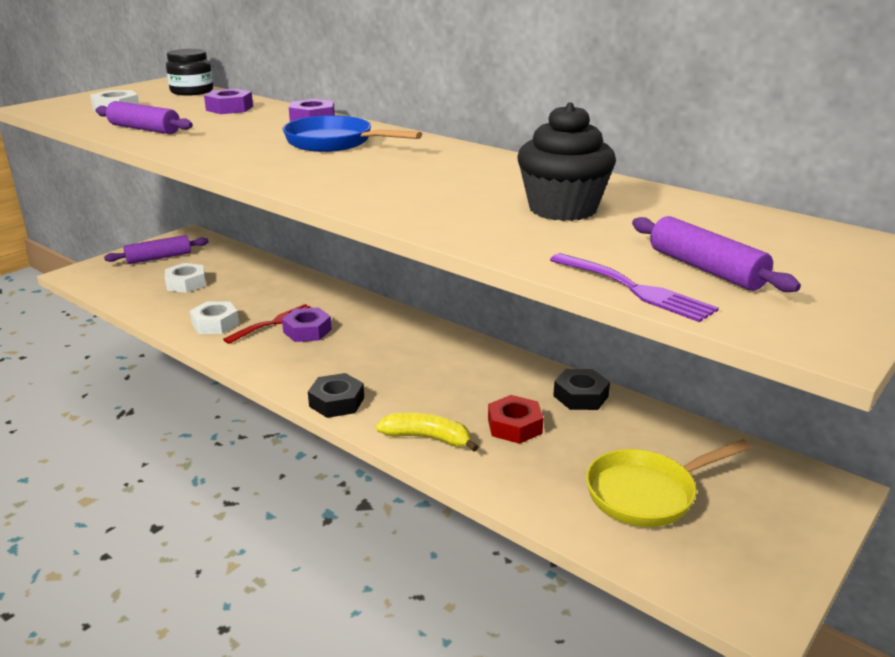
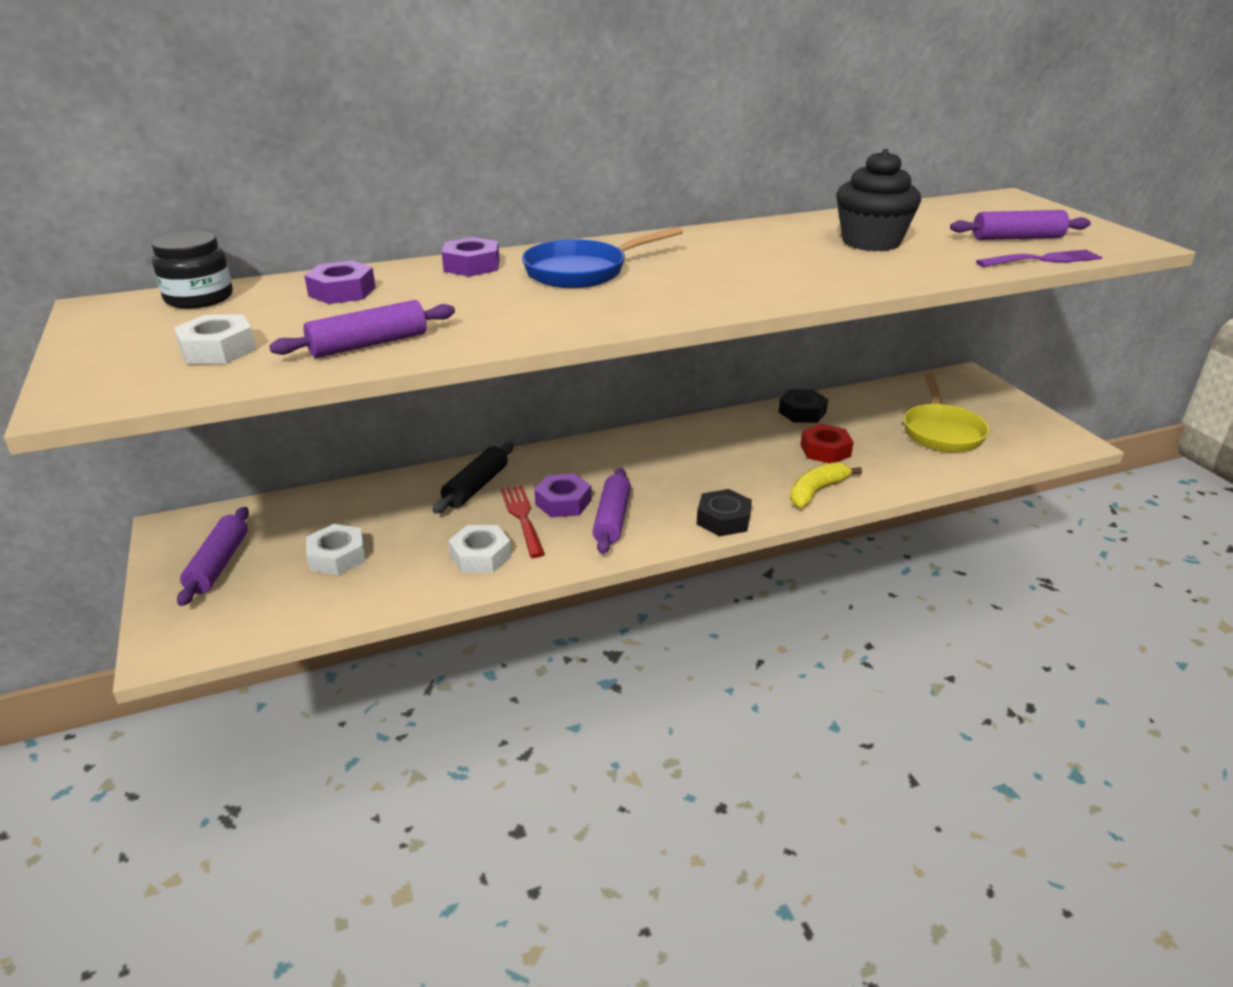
camera: 60 degrees left, 5 degrees up
(298, 355) = (612, 519): none -> purple rolling pin
(302, 296) = (476, 487): none -> black rolling pin

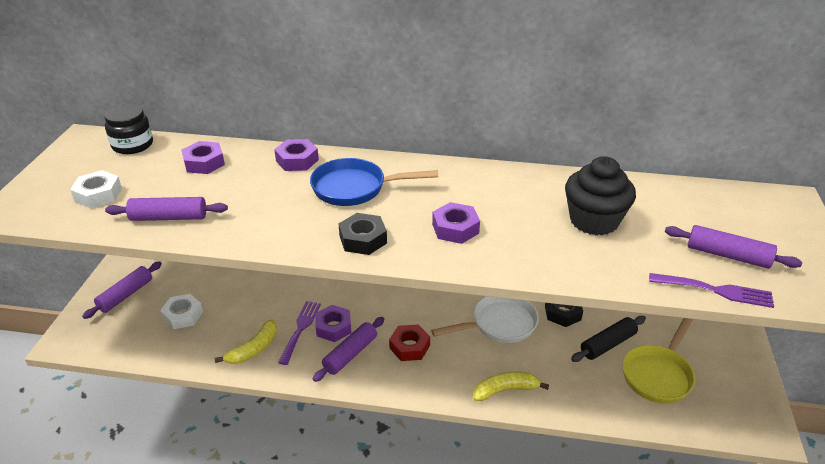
camera: 30 degrees right, 5 degrees up
(476, 487) = (295, 293): black rolling pin -> black rolling pin (607, 344)
(481, 556) = (253, 349): white nut -> yellow banana
(522, 517) = (300, 329): red fork -> purple fork
(723, 519) = (419, 386): black nut -> black nut (363, 239)
(746, 275) = (455, 228): none -> purple nut
(749, 441) = (499, 324): none -> white pan
(825, 450) = (547, 355): red nut -> red nut (409, 347)

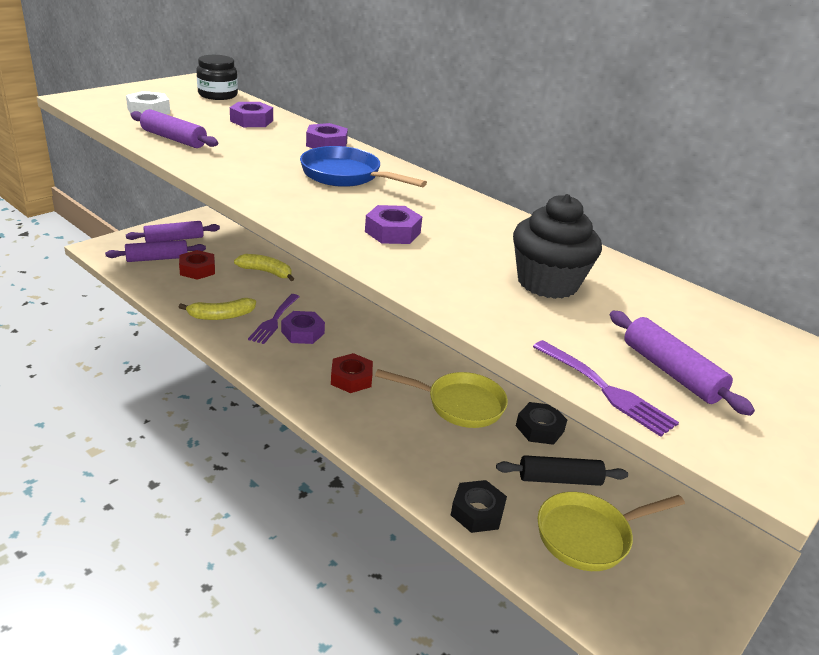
camera: 30 degrees right, 5 degrees down
(183, 315) = (197, 270): white nut -> red nut
(300, 329) = (274, 320): purple fork -> purple fork turned 150 degrees clockwise
(350, 354) = (293, 358): purple rolling pin -> purple rolling pin (157, 258)
(363, 239) = (298, 206): black nut -> black nut (477, 512)
(499, 324) = (459, 404): white pan -> yellow pan
(505, 390) = (401, 457): yellow banana -> yellow banana (266, 272)

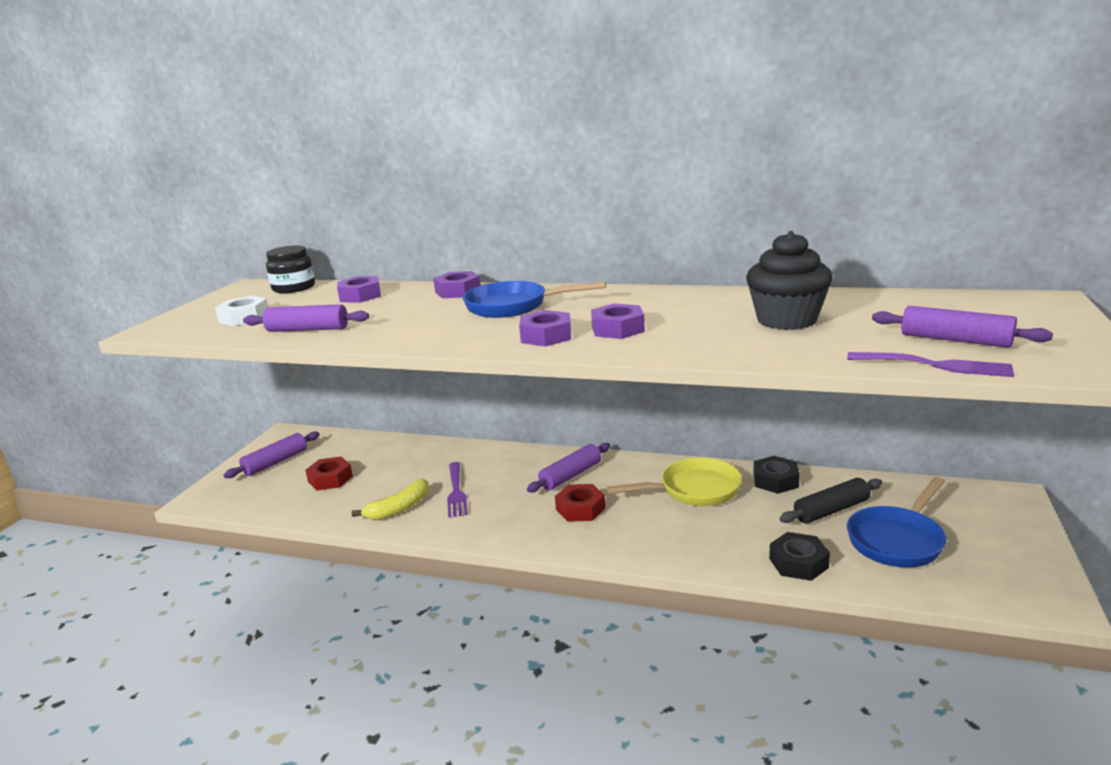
camera: 20 degrees left, 10 degrees down
(157, 258) = (276, 485): purple rolling pin -> purple rolling pin (571, 475)
(266, 272) = (403, 455): yellow banana -> none
(302, 332) = (494, 491): purple nut -> purple nut (546, 336)
(589, 536) = (897, 540): yellow pan -> blue pan

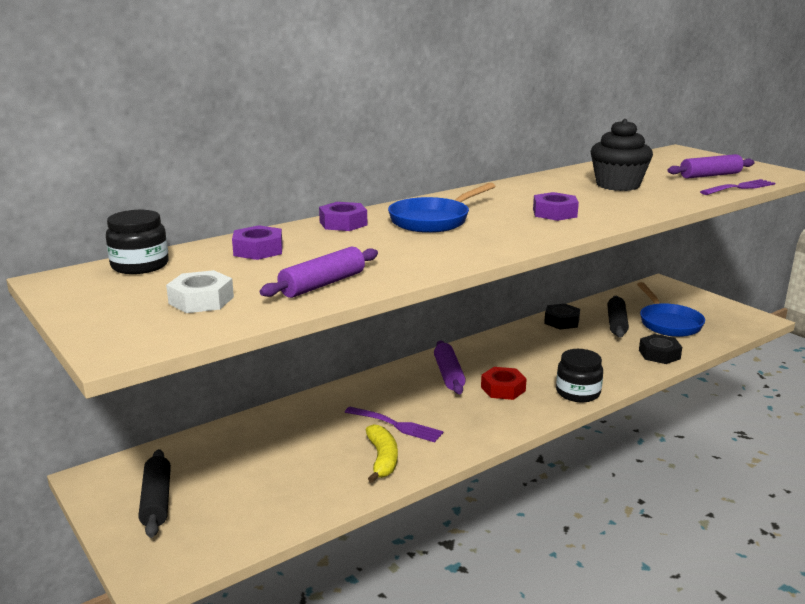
camera: 55 degrees left, 0 degrees up
(275, 462) = (156, 501): purple rolling pin -> black rolling pin
(330, 479) = (260, 478): red nut -> none
(546, 336) = (530, 229): purple nut -> none
(628, 547) = (578, 392): none -> black jar
(693, 490) = (536, 346): yellow pan -> none

